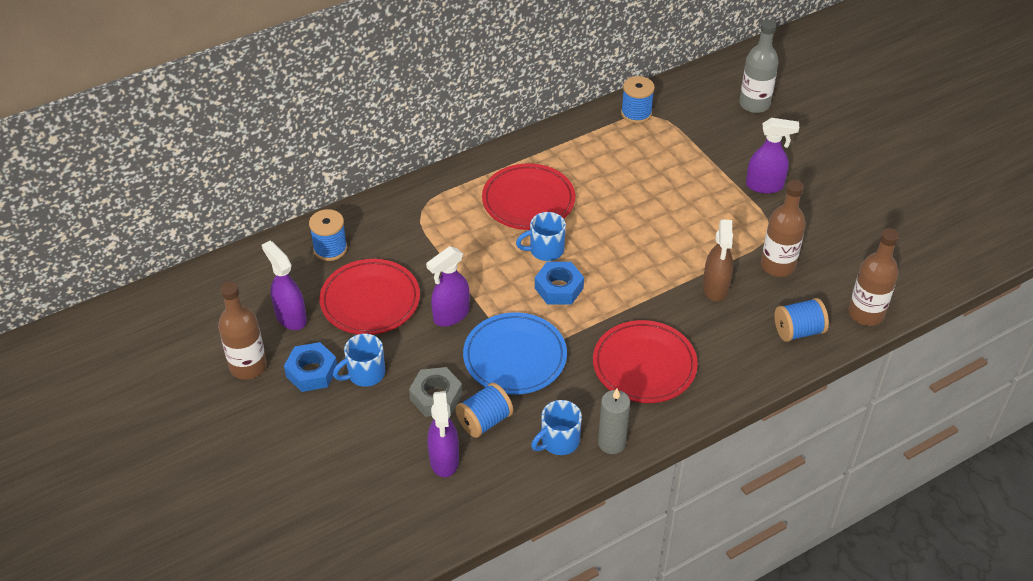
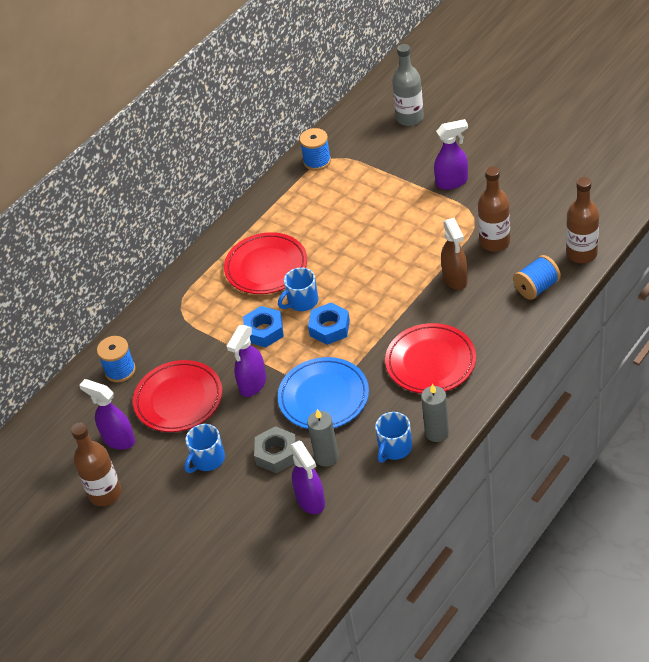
camera: 15 degrees left, 0 degrees up
(312, 372) = (162, 476): blue nut -> blue nut (264, 331)
(484, 421) = (326, 457): blue spool -> grey candle

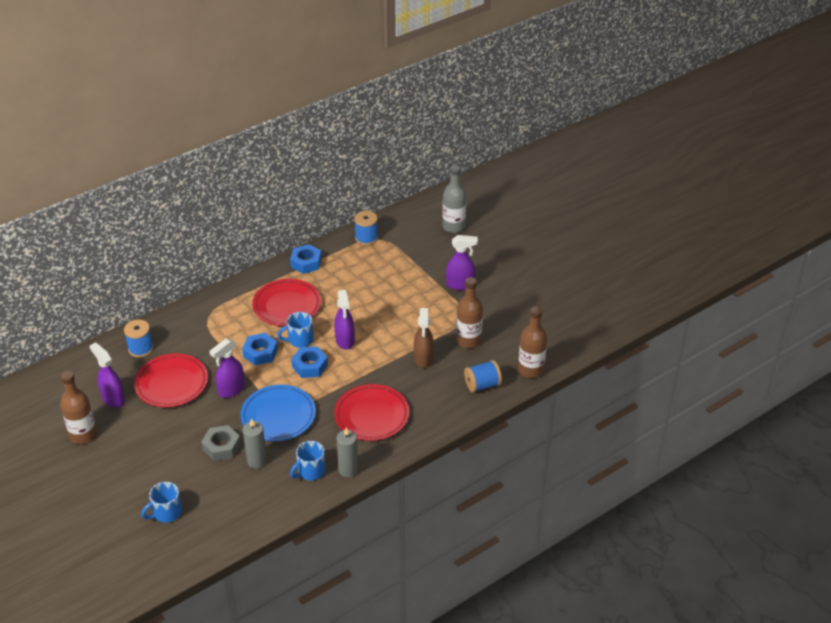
camera: 10 degrees right, 5 degrees down
(207, 459) = (169, 434): blue mug -> blue mug (166, 513)
(262, 211) = (306, 263): none -> blue nut
(311, 501) = (228, 490): purple spray bottle -> purple spray bottle (345, 341)

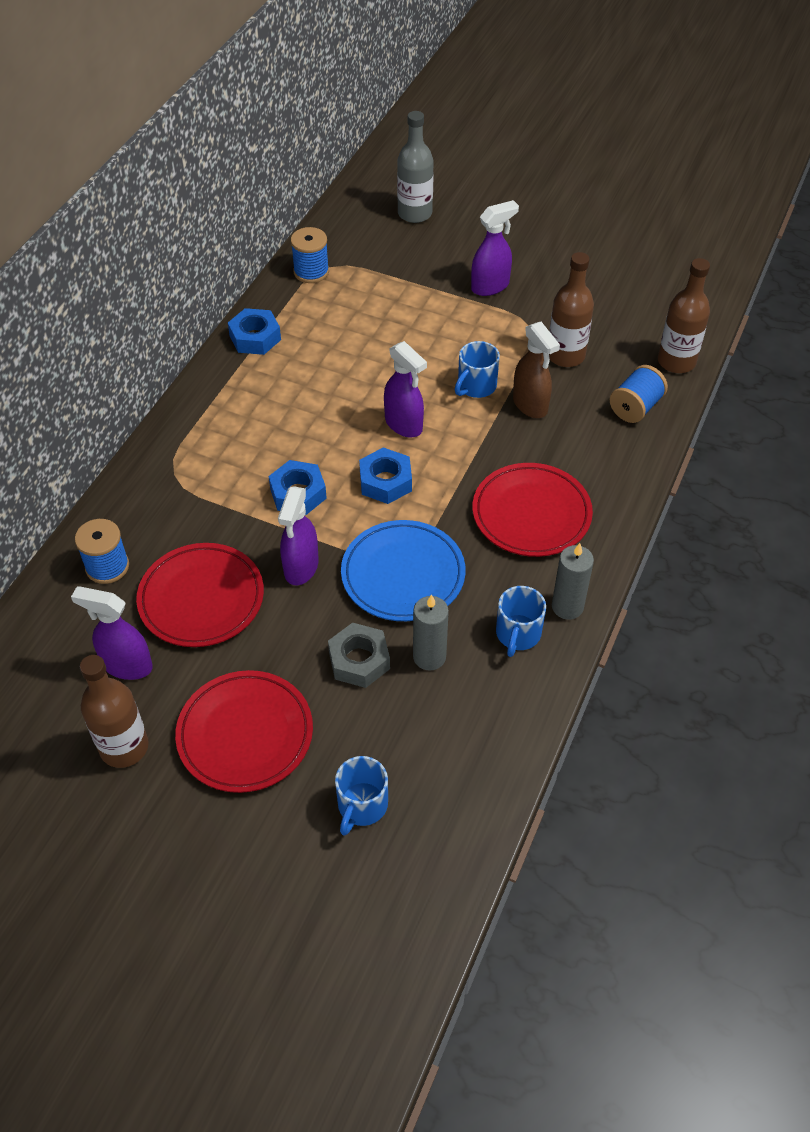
camera: 30 degrees left, 10 degrees up
(287, 306) = (279, 409): red plate -> red plate (245, 734)
(300, 340) = (339, 450): blue mug -> blue mug (476, 386)

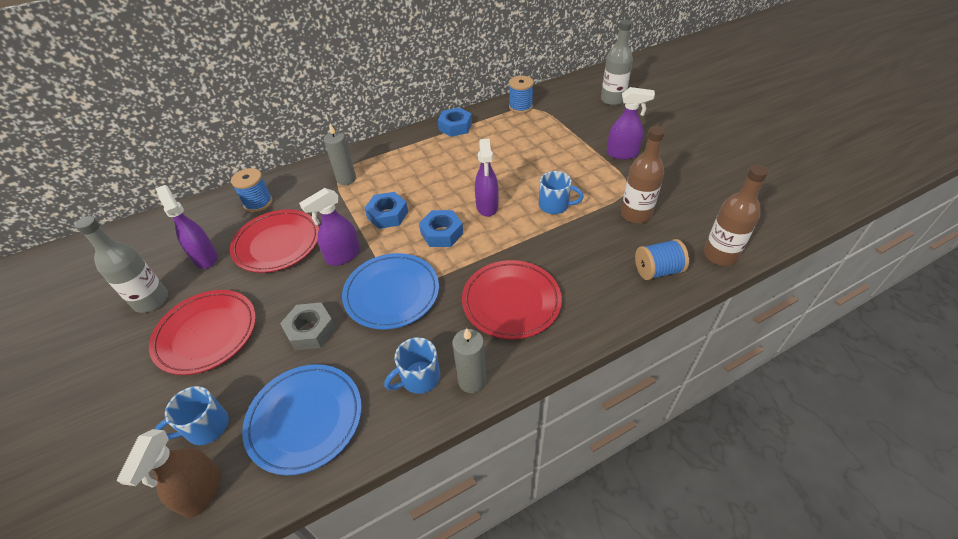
camera: 40 degrees right, 5 degrees down
(124, 747) = (151, 300): brown bottle -> grey bottle
(429, 657) = (350, 355): grey candle -> grey candle (346, 179)
(452, 735) = (305, 419): none -> blue plate
(476, 386) = (555, 205): blue mug -> blue mug turned 150 degrees counterclockwise
(530, 405) = (580, 233): brown spray bottle -> brown spray bottle (202, 492)

